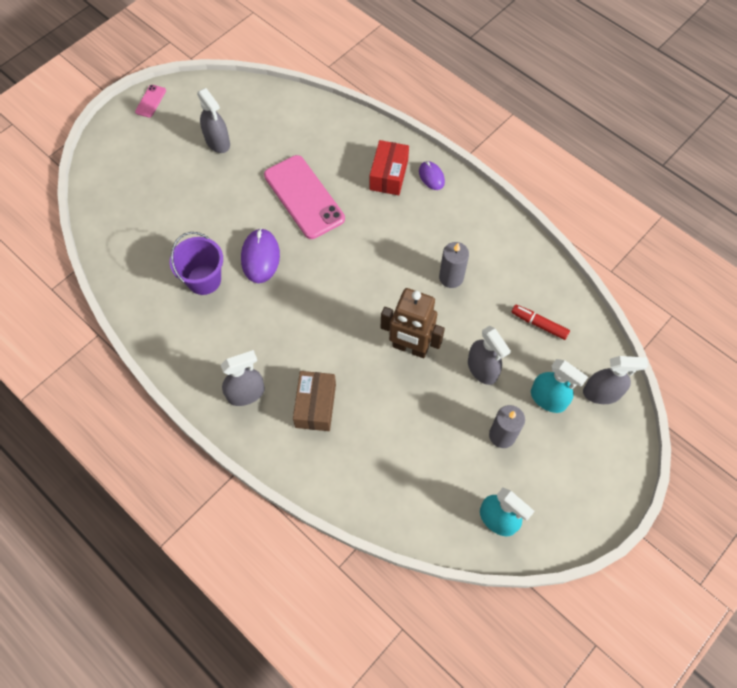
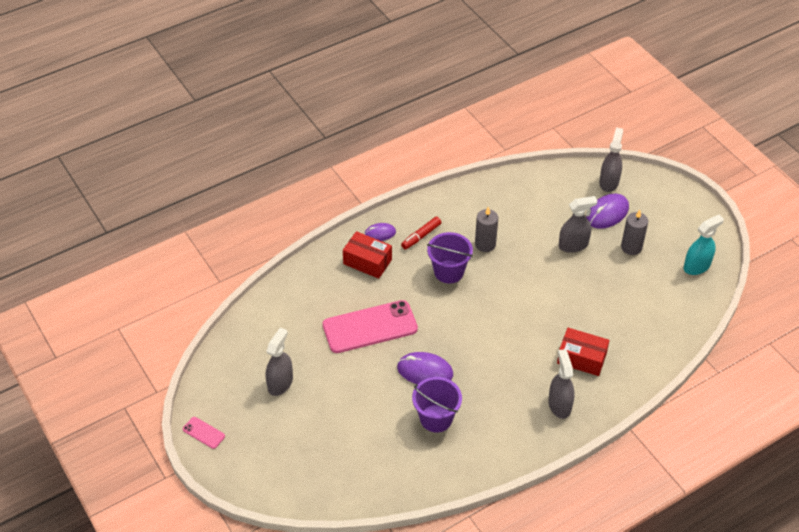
camera: 75 degrees left, 15 degrees down
(217, 142) = (280, 383): grey spray bottle -> grey spray bottle turned 45 degrees counterclockwise
(315, 406) = (581, 358): brown box -> red box
(399, 250) = (448, 272): none -> purple bucket
(410, 348) = (543, 285): brown robot -> none
(539, 324) = (542, 202): red marker -> red marker (421, 236)
(548, 399) = (607, 213): turquoise spray bottle -> purple mouse

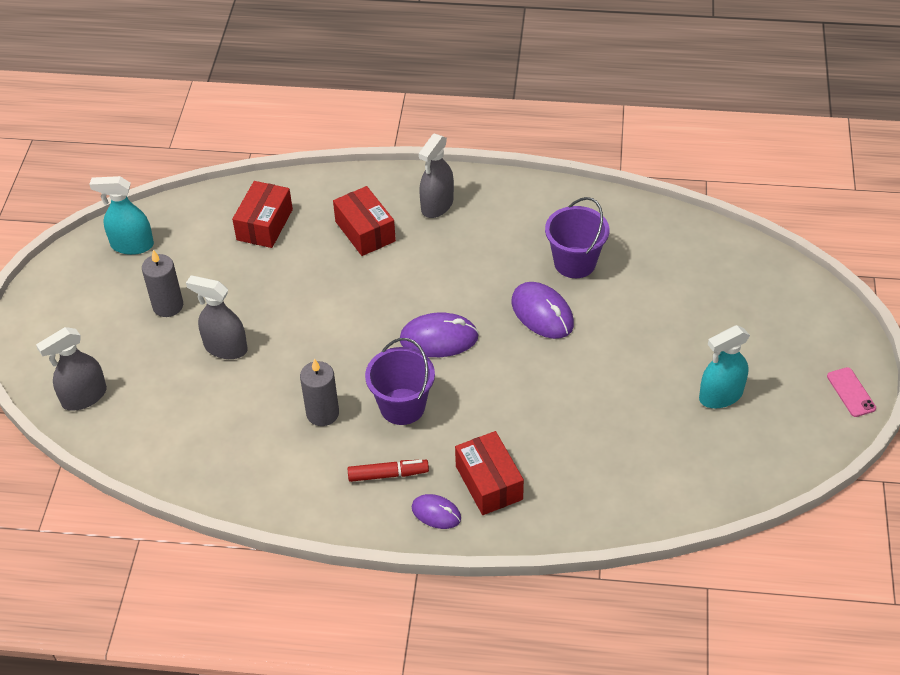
camera: 140 degrees left, 0 degrees up
(280, 383) = (720, 396): grey spray bottle -> turquoise spray bottle
(370, 327) = (560, 397): pink phone -> none
(607, 213) = (139, 360): purple mouse -> purple mouse (439, 338)
(643, 325) = (264, 225): none -> red box

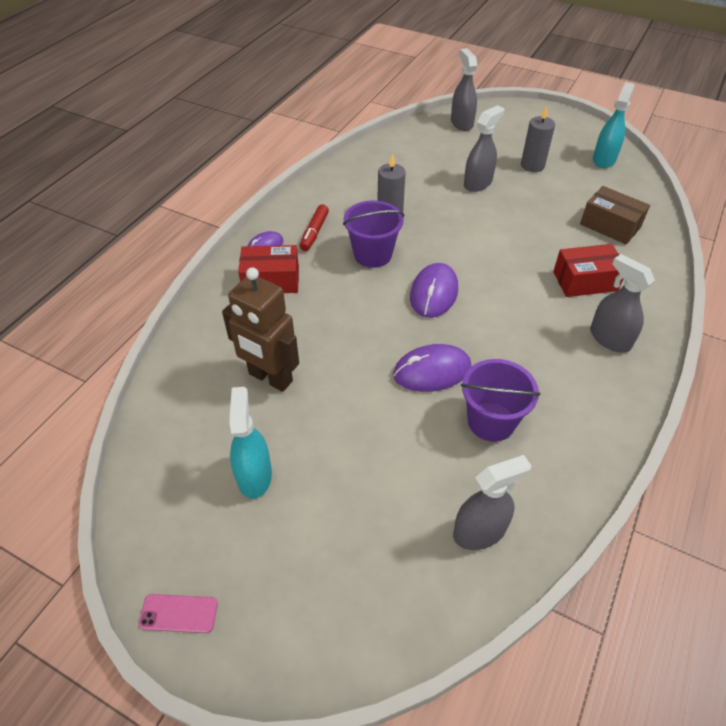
camera: 110 degrees right, 0 degrees up
(264, 225) = (610, 226): red box -> brown box
(618, 427) = (270, 378): none -> brown robot
(678, 248) = (479, 531): none -> grey spray bottle

